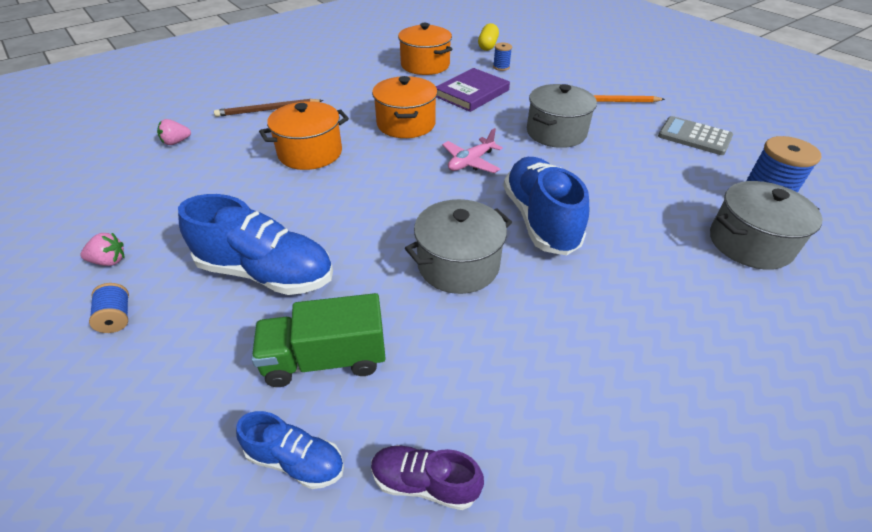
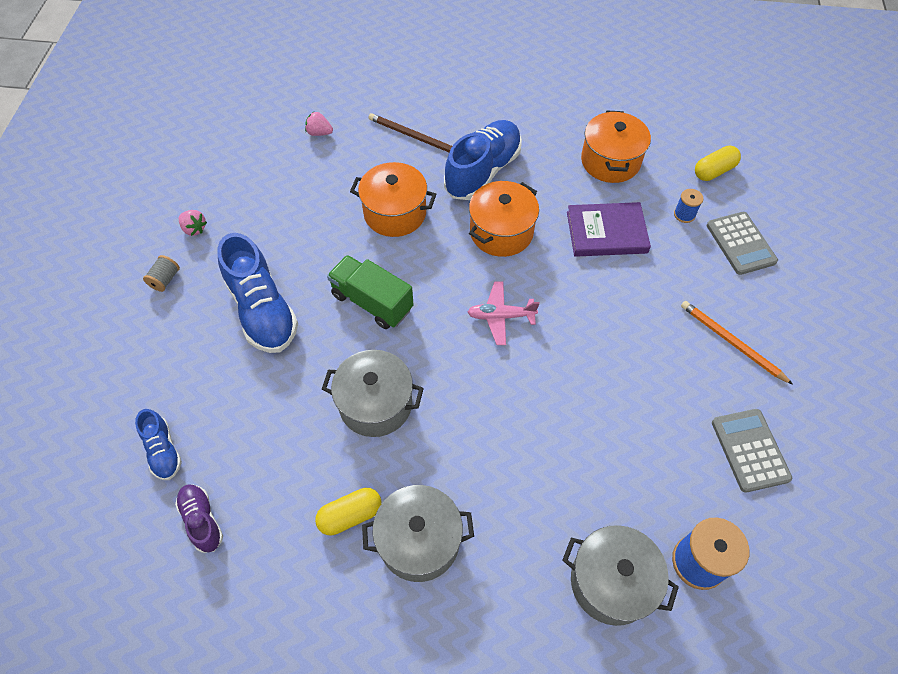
camera: 45 degrees right, 15 degrees up
(116, 317) = (165, 279): blue spool -> grey spool
(325, 359) = (232, 403): green truck -> green truck (372, 302)
(540, 220) = (479, 416): blue shoe -> blue shoe (483, 171)
(547, 64) = (740, 243): none -> grey calculator
(549, 351) = (350, 515): none -> yellow capsule
(556, 132) = (618, 340): grey pot -> grey pot (419, 541)

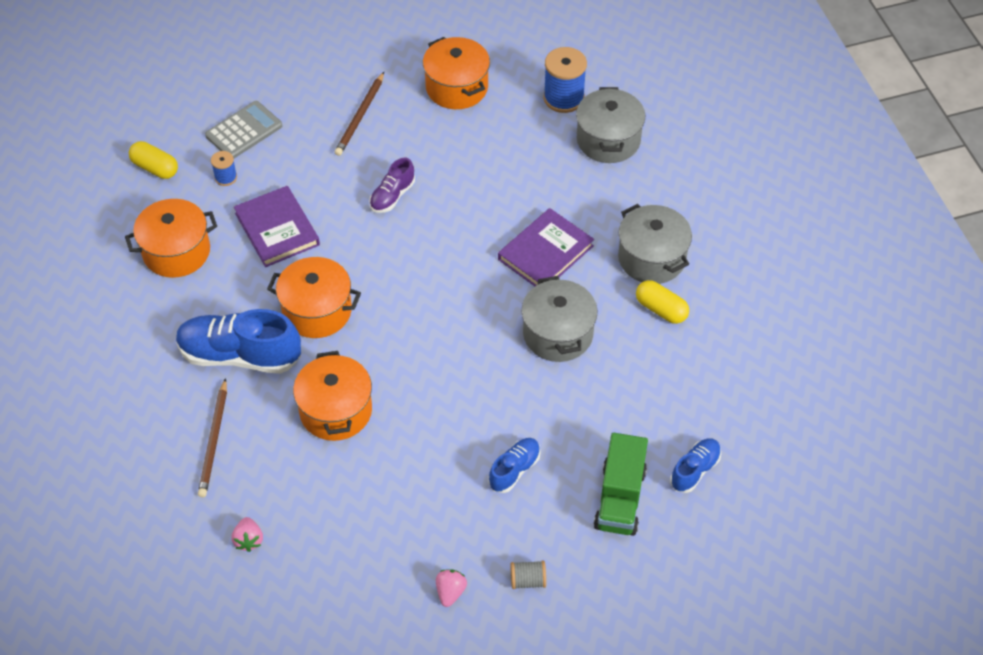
camera: 115 degrees left, 5 degrees down
(202, 520) = (730, 407): purple shoe -> purple shoe (392, 196)
(262, 310) = (514, 470): blue shoe -> blue shoe, size x0.53
(372, 302) = (455, 382): green truck -> green truck (620, 498)
(477, 437) = (545, 252): none -> purple book
(500, 316) = (418, 277): pink plane -> none
(731, 342) = (360, 116): orange pencil -> brown pencil
(750, 450) = (456, 87): grey calculator -> orange pot

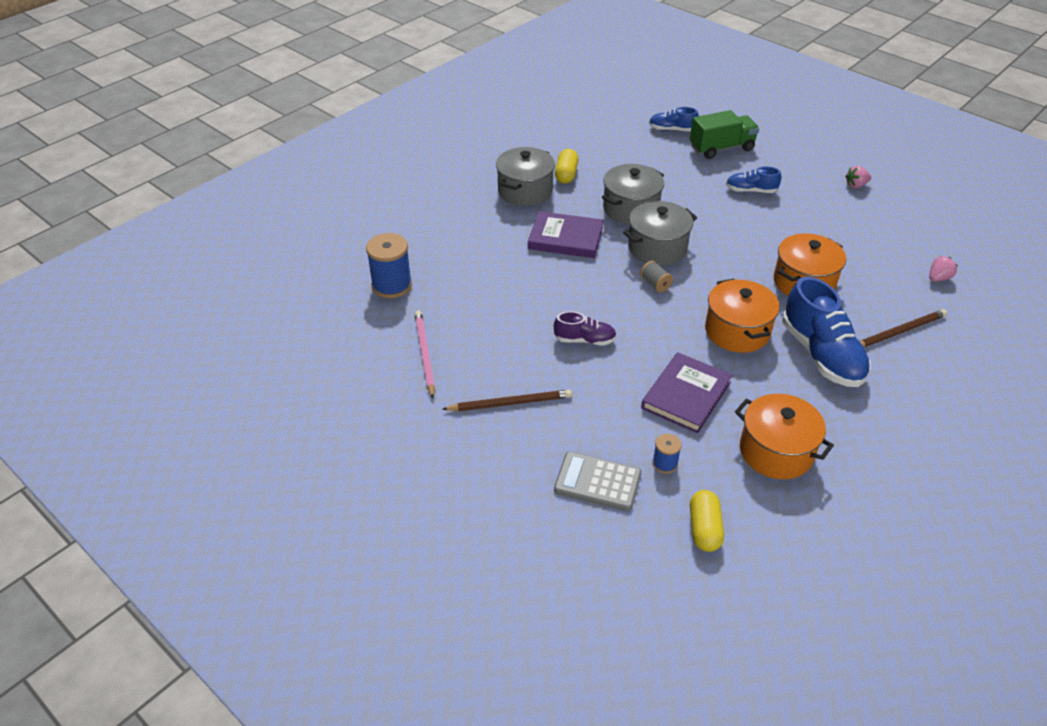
camera: 120 degrees left, 10 degrees down
(456, 87) = (424, 354): orange pot -> pink pencil
(528, 580) = (812, 162): grey spool -> grey spool (655, 284)
(608, 140) = (423, 246): grey pot -> grey pot (657, 248)

